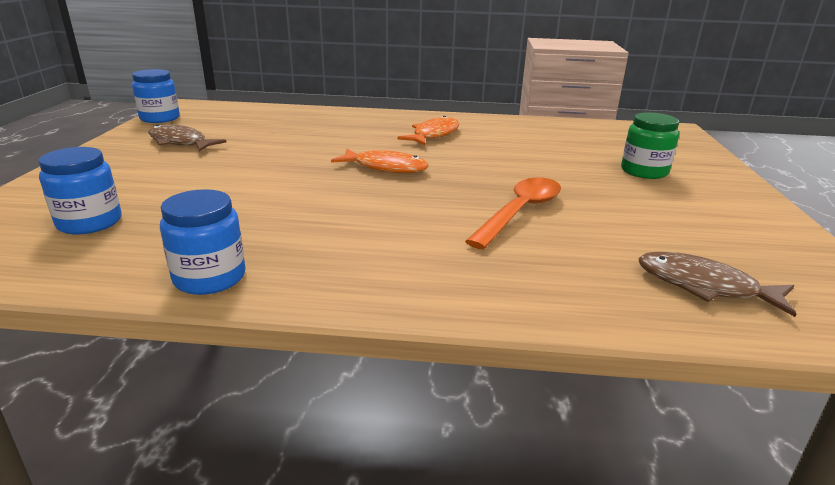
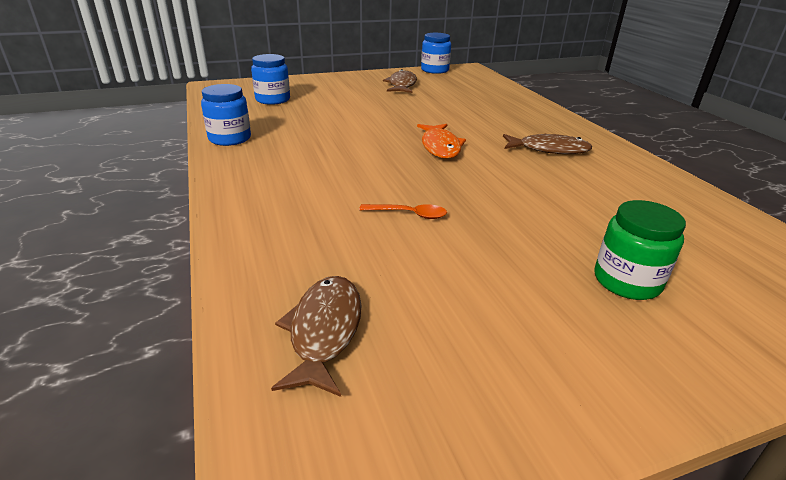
camera: 65 degrees right, 5 degrees up
(434, 135) = (549, 149): orange fish -> brown fish
(520, 212) = (409, 214): orange spoon -> orange spoon, size x0.54

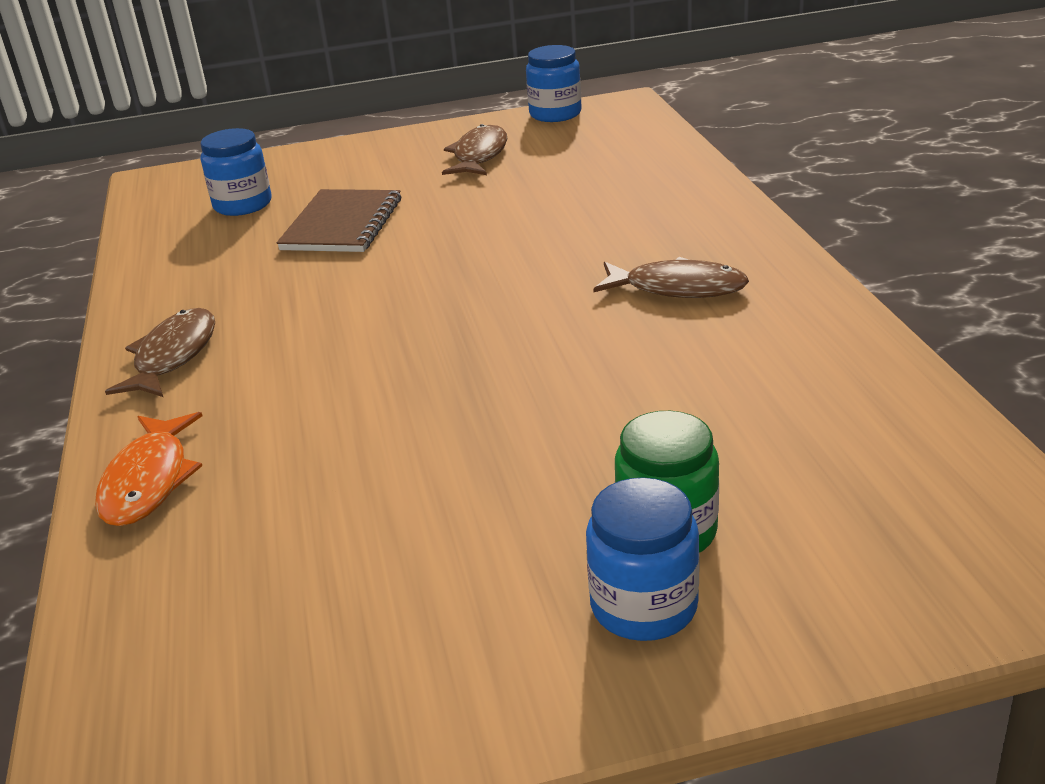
camera: 10 degrees right, 0 degrees up
(230, 138) = (153, 291): blue jar -> blue jar (644, 606)
(324, 331) = (201, 608): brown fish -> brown fish (173, 356)
(336, 111) = (342, 224): none -> brown notebook
(409, 214) = (386, 424): orange spoon -> none
(440, 147) = (490, 292): orange fish -> orange fish (149, 481)

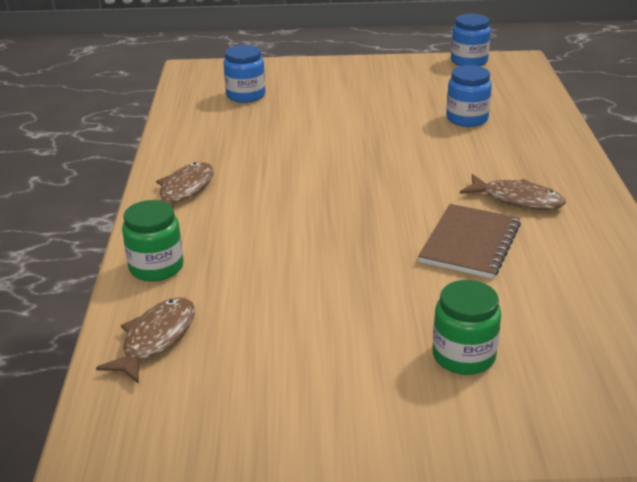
camera: 10 degrees right, 0 degrees up
(149, 481) = (156, 267): orange fish -> green jar
(342, 224) = (307, 119): brown notebook -> brown notebook (470, 243)
(479, 155) = (409, 84): brown fish -> brown fish (156, 339)
(644, 606) = (436, 398): blue jar -> blue jar (467, 119)

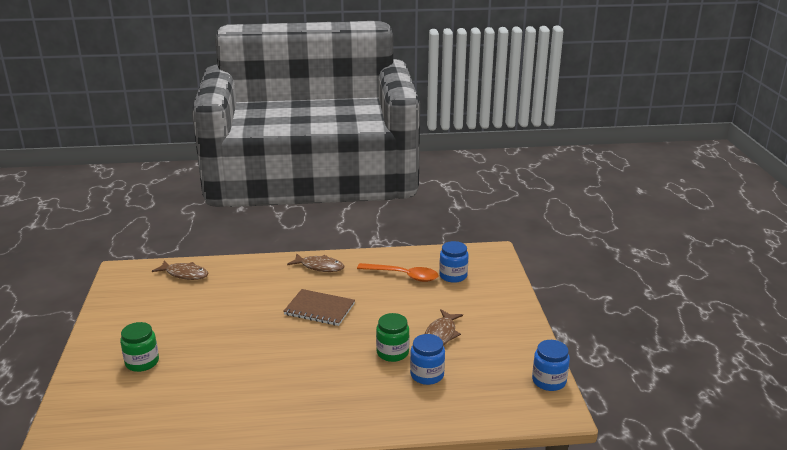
camera: 85 degrees right, 5 degrees down
(156, 267) = (243, 267): green jar -> green jar (392, 352)
(235, 126) = (403, 276): none -> orange spoon
(470, 243) = (247, 369): brown notebook -> brown notebook (319, 309)
(517, 200) = (298, 392): brown fish -> brown fish (441, 334)

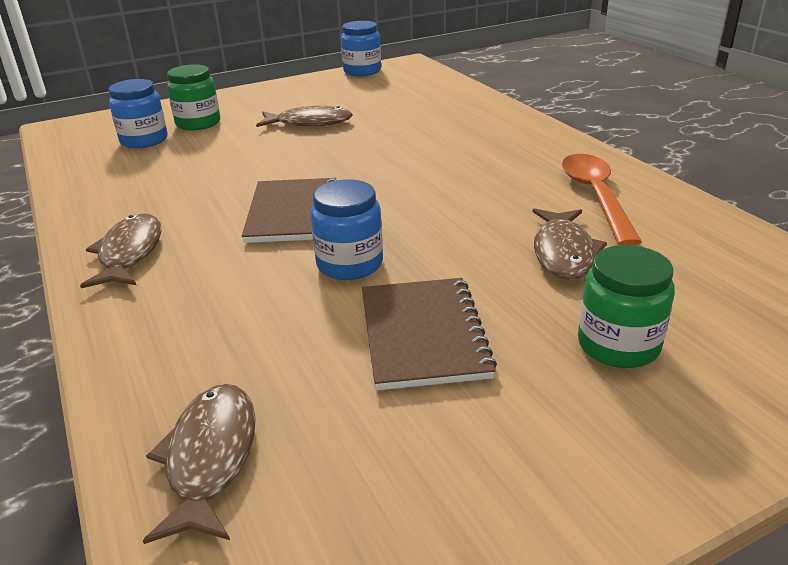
camera: 110 degrees left, 5 degrees up
(196, 321) = (423, 334): none -> brown notebook
(209, 375) = (563, 253): none -> brown fish
(392, 352) = (374, 140): green jar -> green jar (198, 123)
(403, 276) = (152, 172): orange spoon -> orange spoon (595, 196)
(427, 375) = (403, 116): blue jar -> blue jar (349, 264)

